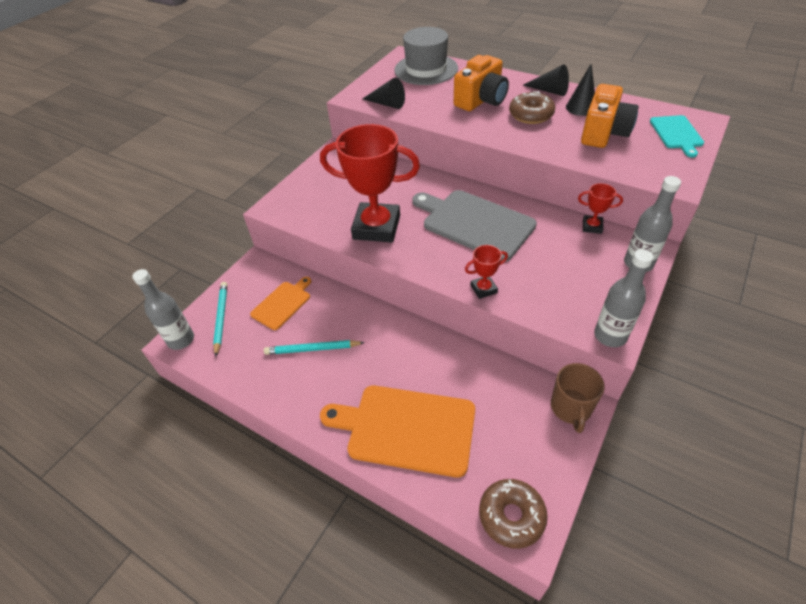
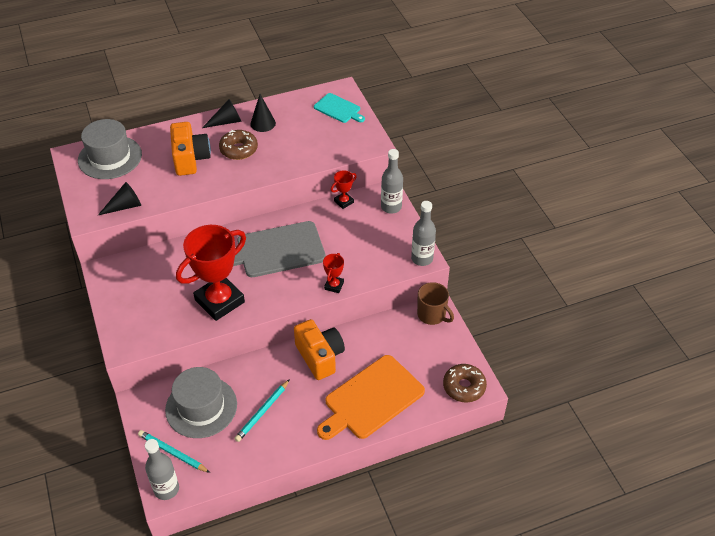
camera: 55 degrees left, 0 degrees up
(282, 304) = (201, 407): orange cutting board -> grey hat
(603, 133) = (299, 135): orange camera -> orange camera (320, 357)

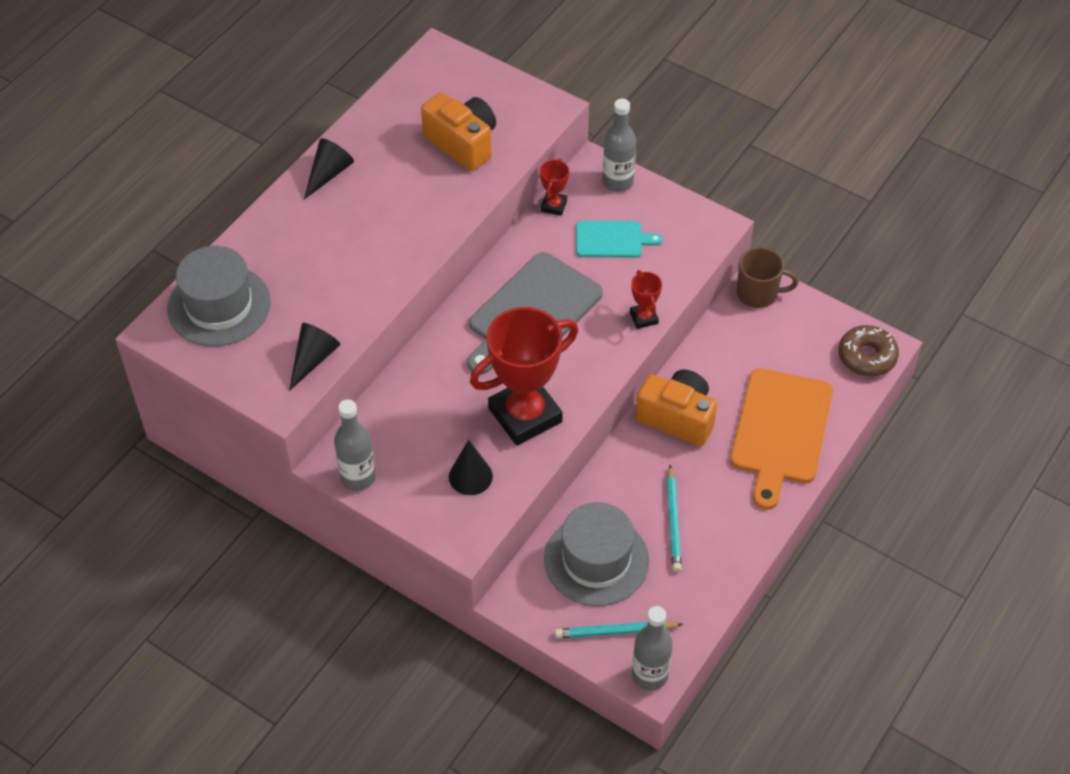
camera: 35 degrees left, 5 degrees up
(190, 159) = (334, 249): orange camera -> orange camera (462, 144)
(219, 301) = (525, 415): red trophy -> red trophy turned 45 degrees clockwise
(239, 149) = (385, 203): brown donut -> none
(263, 123) = (380, 151): black cone -> black cone (470, 476)
(338, 109) = (460, 81): turquoise cutting board -> turquoise cutting board (612, 239)
(422, 258) = (714, 227): grey bottle -> grey bottle (358, 477)

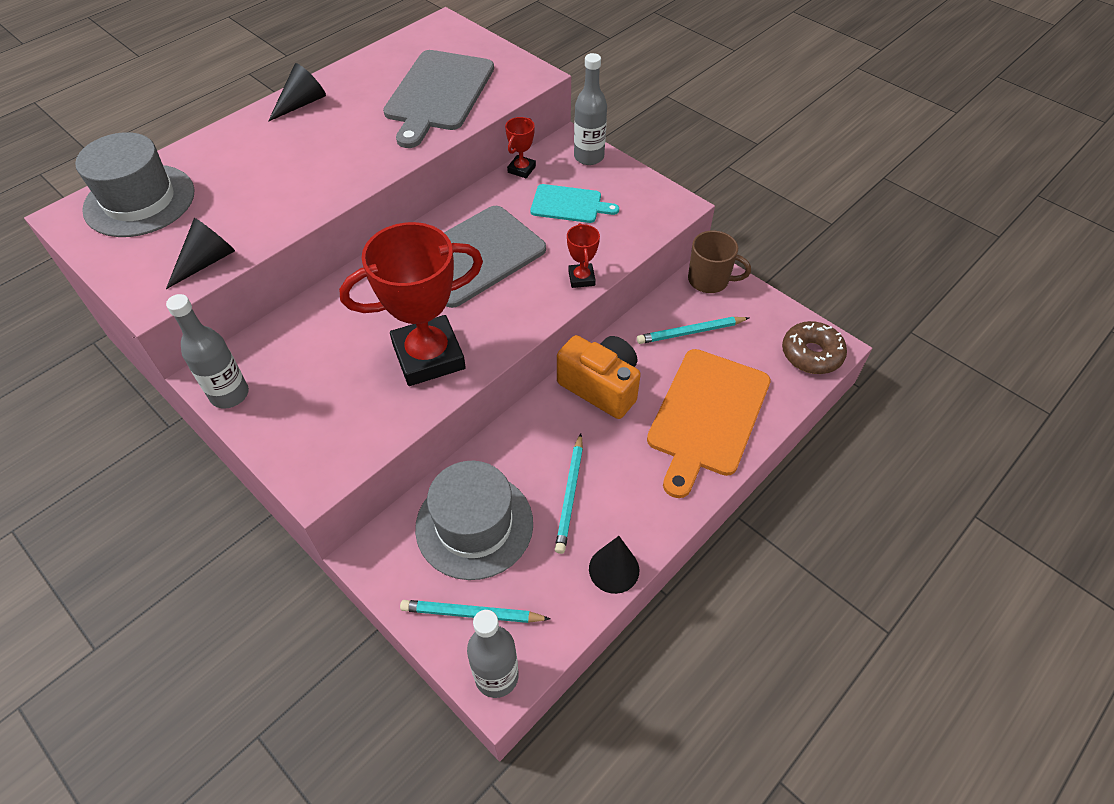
camera: 10 degrees right, 0 degrees up
(462, 144) = (438, 94): orange camera -> grey cutting board
(470, 476) = (348, 411): black cone -> black cone (614, 569)
(750, 351) = (690, 332): none -> turquoise pencil

